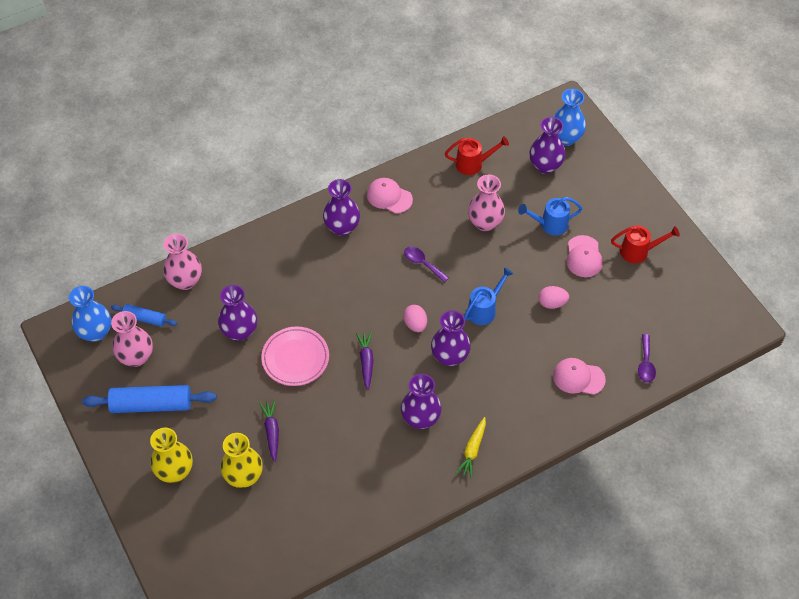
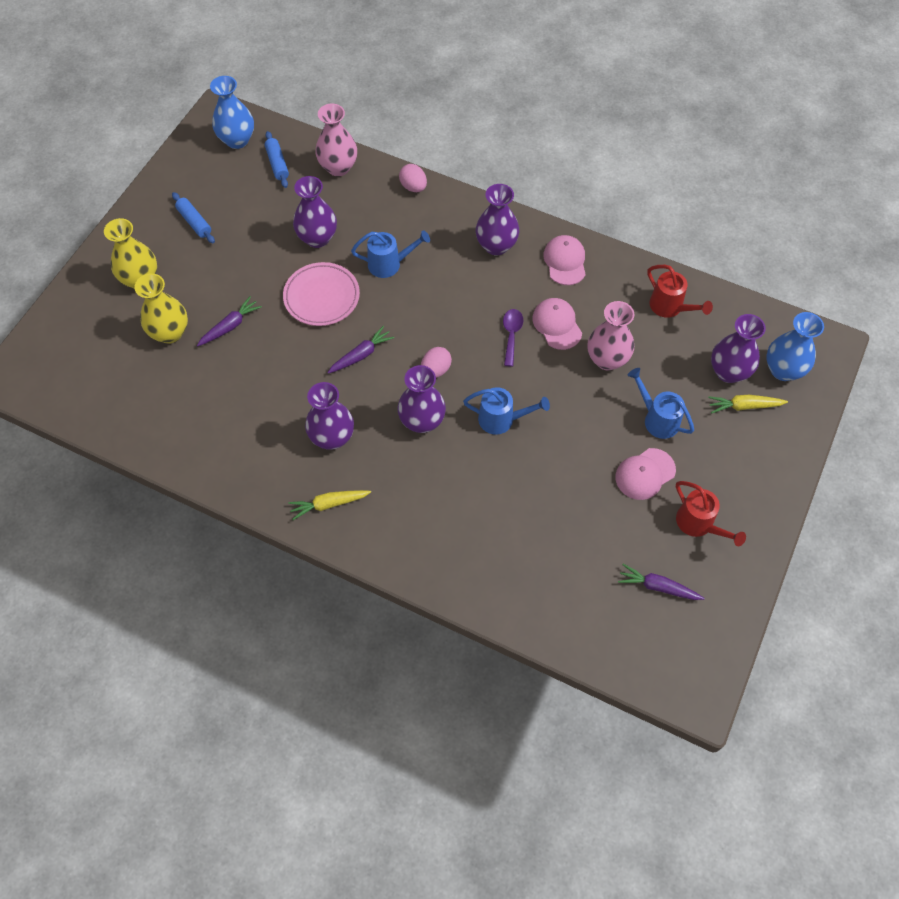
camera: 55 degrees right, 5 degrees up
(136, 357) = (234, 182): pink vase -> none
(151, 404) = (194, 222): blue rolling pin -> blue rolling pin, size x0.55
(303, 300) = (389, 264): none -> blue watering can
(552, 303) = (560, 477): pink egg -> pink egg (413, 187)
(575, 174) = (744, 406): none -> yellow carrot
(578, 377) = (488, 554): pink cap -> pink cap (557, 325)
(645, 363) = (558, 612): purple spoon -> none
(665, 300) = (658, 587): none -> purple carrot

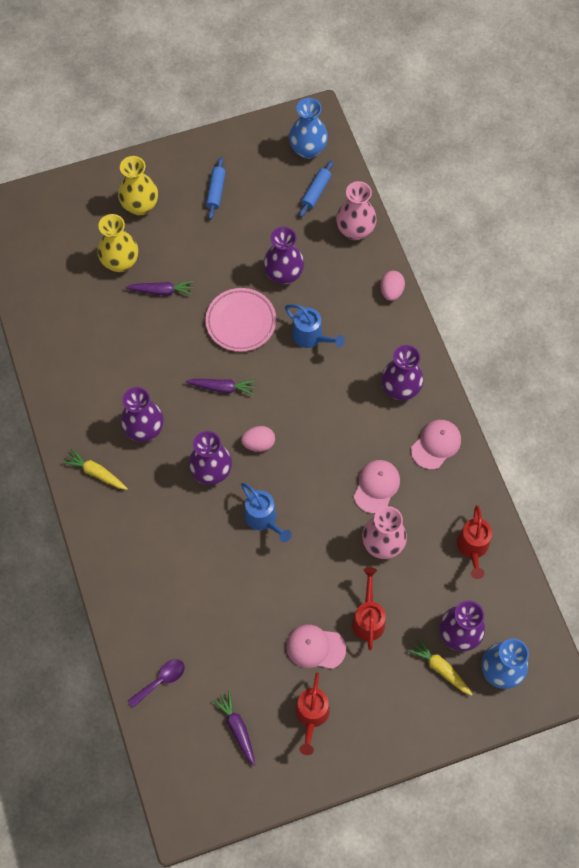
camera: 45 degrees right, 5 degrees up
(511, 335) = (337, 465): purple spoon -> purple spoon (161, 680)
(657, 419) = (368, 618): blue watering can -> red watering can

